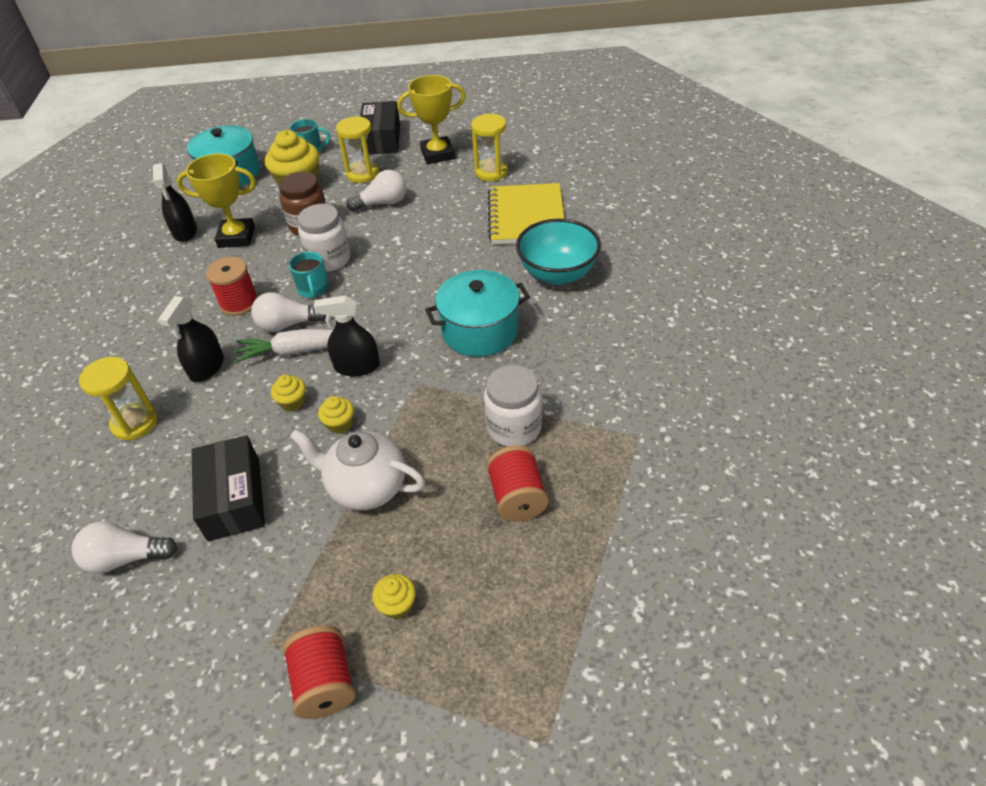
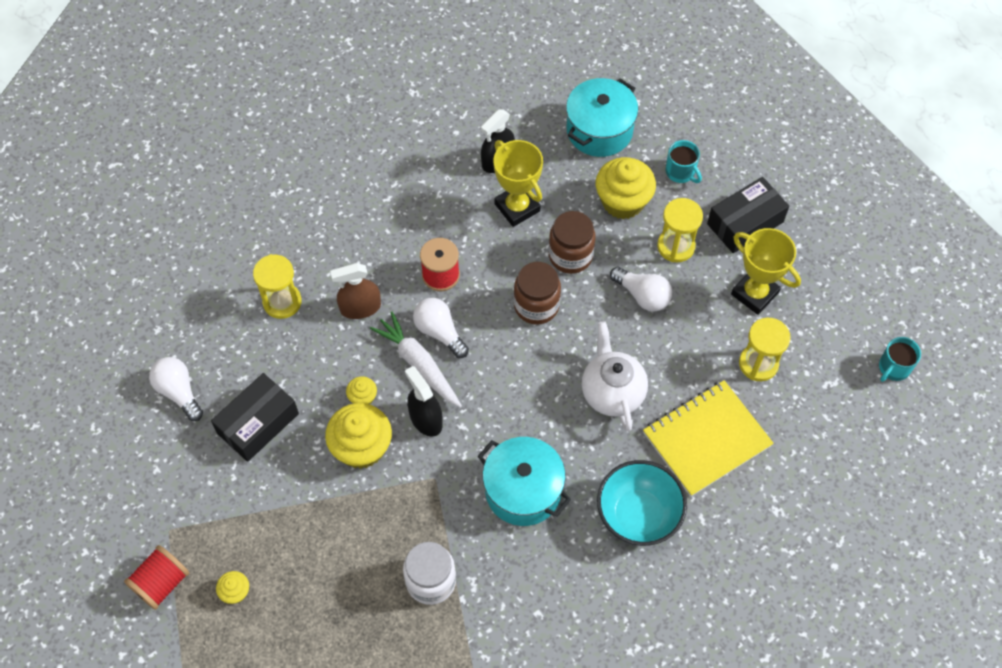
camera: 55 degrees right, 15 degrees up
(207, 367) = (360, 307): black spray bottle -> brown spray bottle
(313, 289) = (491, 321): turquoise mug -> turquoise mug (893, 368)
(329, 259) = (536, 306): white jar -> brown jar
(340, 424) = (361, 447): yellow cupcake -> yellow cupcake, size x2.08
(366, 487) = (316, 507): white teapot -> white teapot (612, 392)
(517, 497) = (365, 622): red spool -> none

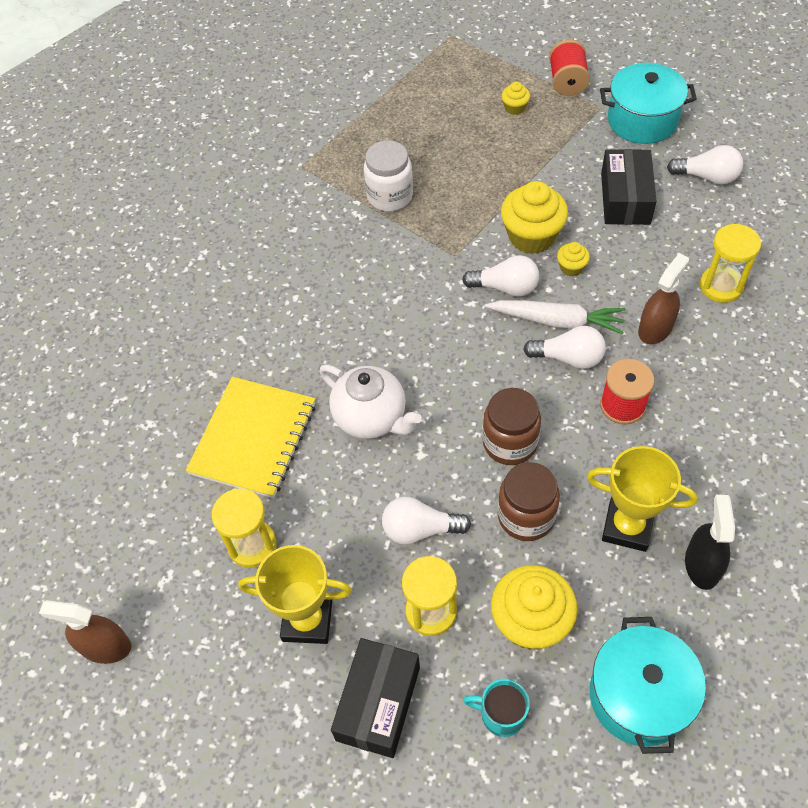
camera: 145 degrees right, 5 degrees down
(425, 419) = (505, 287): black spray bottle -> white light bulb
(523, 490) = (377, 293): turquoise pot -> turquoise pot (642, 120)
(638, 515) = (268, 339): turquoise bowl -> none
(893, 368) = (105, 646): turquoise mug -> brown spray bottle

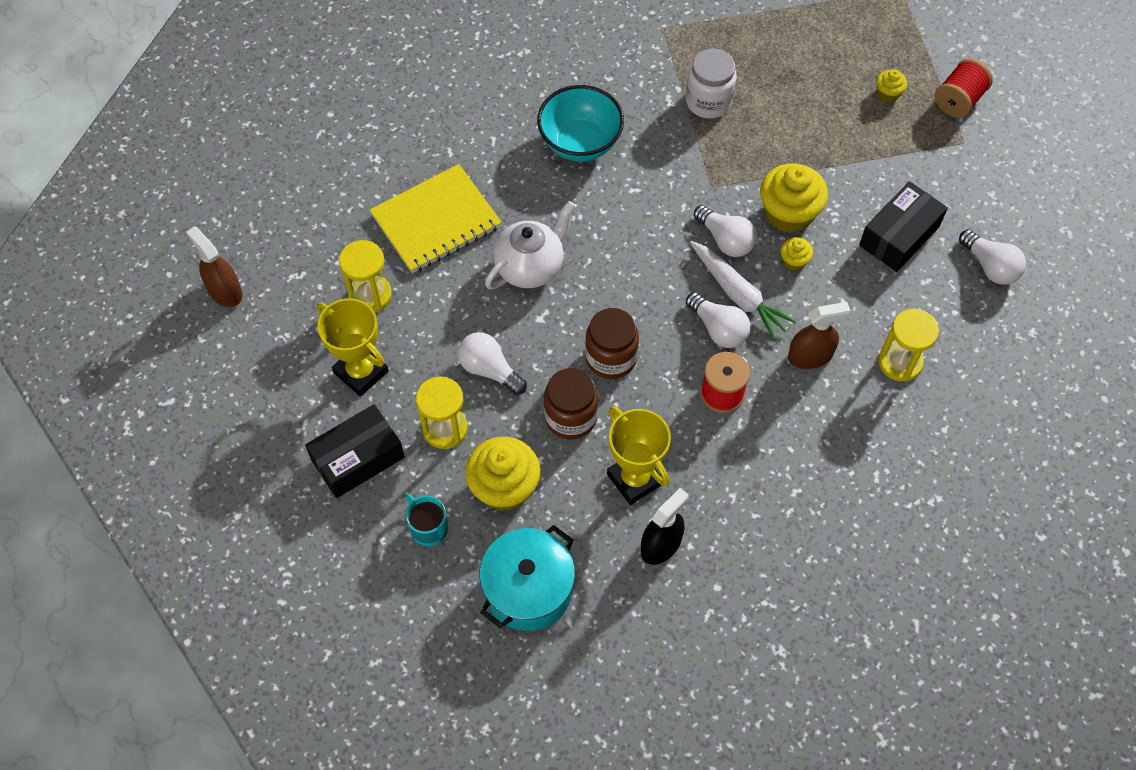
camera: 35 degrees right, 5 degrees up
(318, 293) = (580, 143): none -> turquoise bowl
(371, 418) = (530, 266): white teapot -> white teapot turned 120 degrees counterclockwise
(642, 120) = (988, 179): turquoise pot -> none

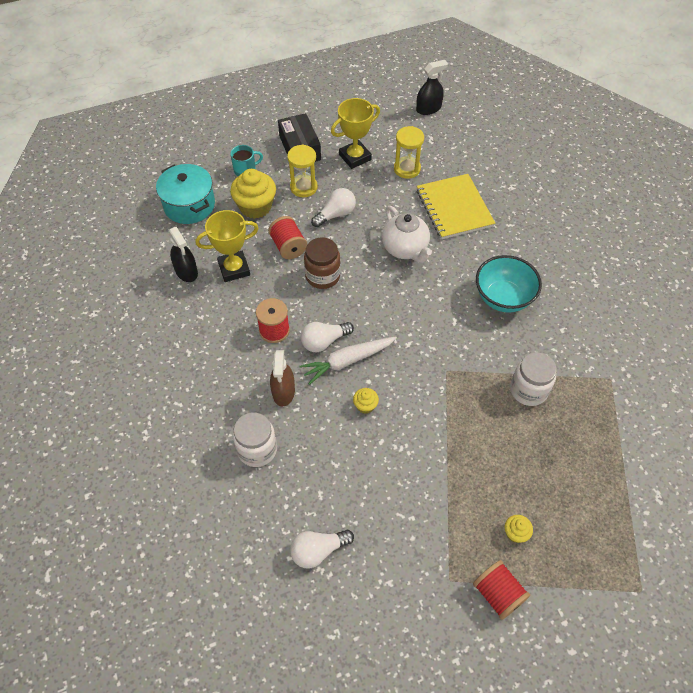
camera: 105 degrees right, 5 degrees down
(224, 291) = (428, 109): brown spray bottle -> black spray bottle
(570, 417) = (288, 246): brown jar -> red spool
(725, 240) = (396, 366): white light bulb -> none
(788, 213) = (409, 415): yellow cupcake -> none
(899, 236) = (367, 489): black box -> none
(900, 362) = (257, 449): yellow hourglass -> white jar

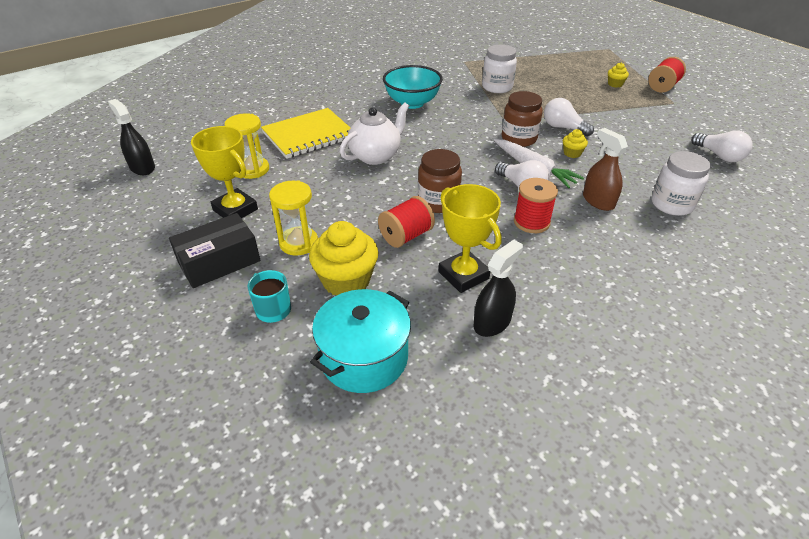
camera: 105 degrees left, 15 degrees down
(283, 391) = (598, 201): brown spray bottle -> brown spray bottle turned 105 degrees counterclockwise
(336, 214) = (340, 208): white light bulb -> white light bulb (563, 127)
(405, 369) = (519, 139): none -> brown jar

